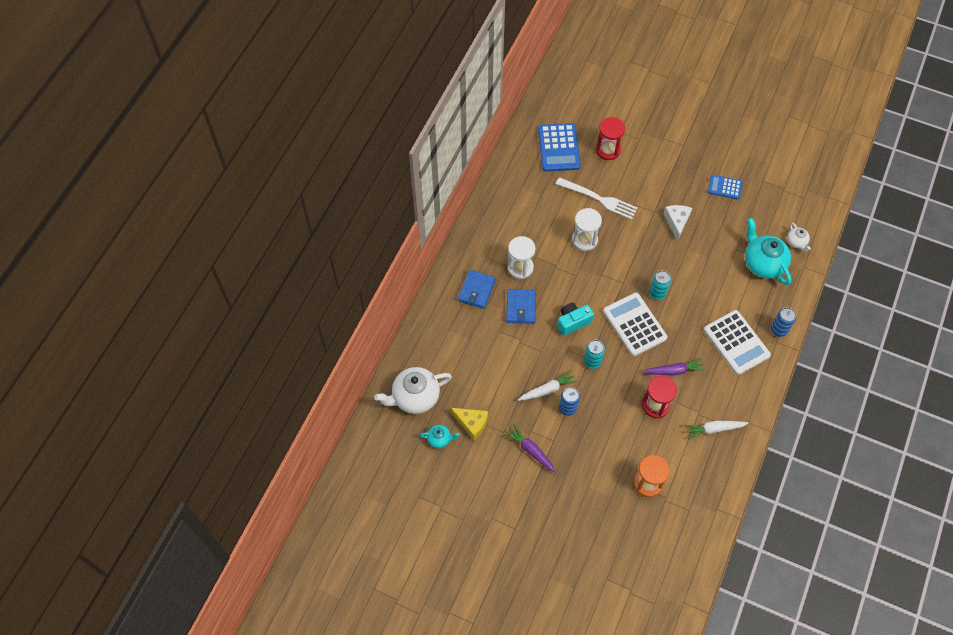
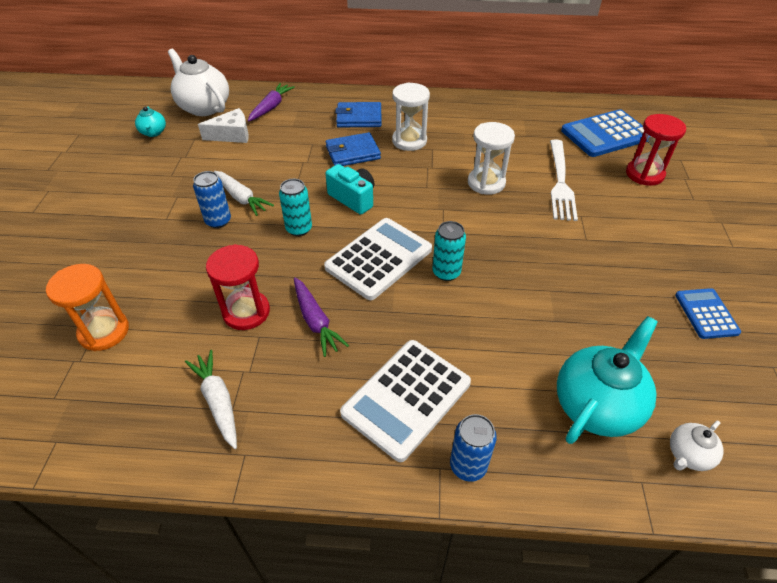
camera: 70 degrees right, 15 degrees down
(472, 423) = (178, 150): yellow cheese -> none
(530, 450) = (147, 202): purple carrot -> purple carrot (271, 107)
(677, 222) = (588, 268): white cheese -> white cheese (232, 135)

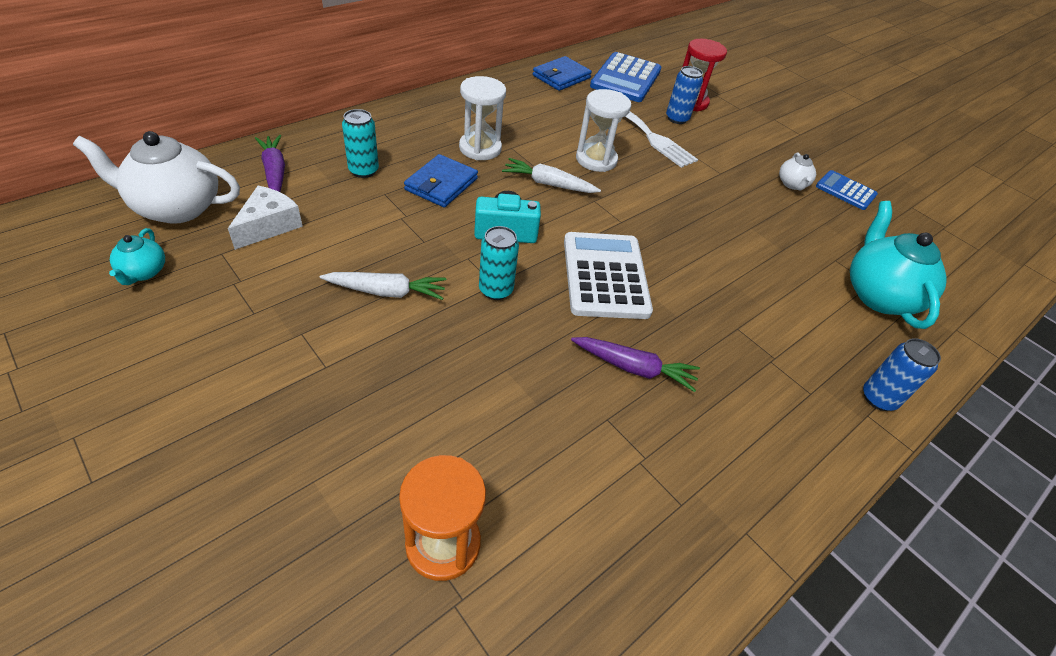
camera: 50 degrees left, 0 degrees up
(153, 133) = (143, 272): turquoise teapot -> turquoise teapot turned 60 degrees clockwise
(218, 221) = (396, 332): blue can -> blue can (677, 118)
(218, 401) = (660, 508): white carrot -> white carrot (548, 184)
(246, 312) = (563, 405): red hourglass -> none
(359, 118) = (397, 144): blue wallet -> blue wallet (561, 77)
(406, 398) = (782, 380): white calculator -> none
(446, 272) = (670, 256): turquoise can -> turquoise can (363, 170)
(688, 455) = (951, 293): white teapot -> white teapot (792, 184)

